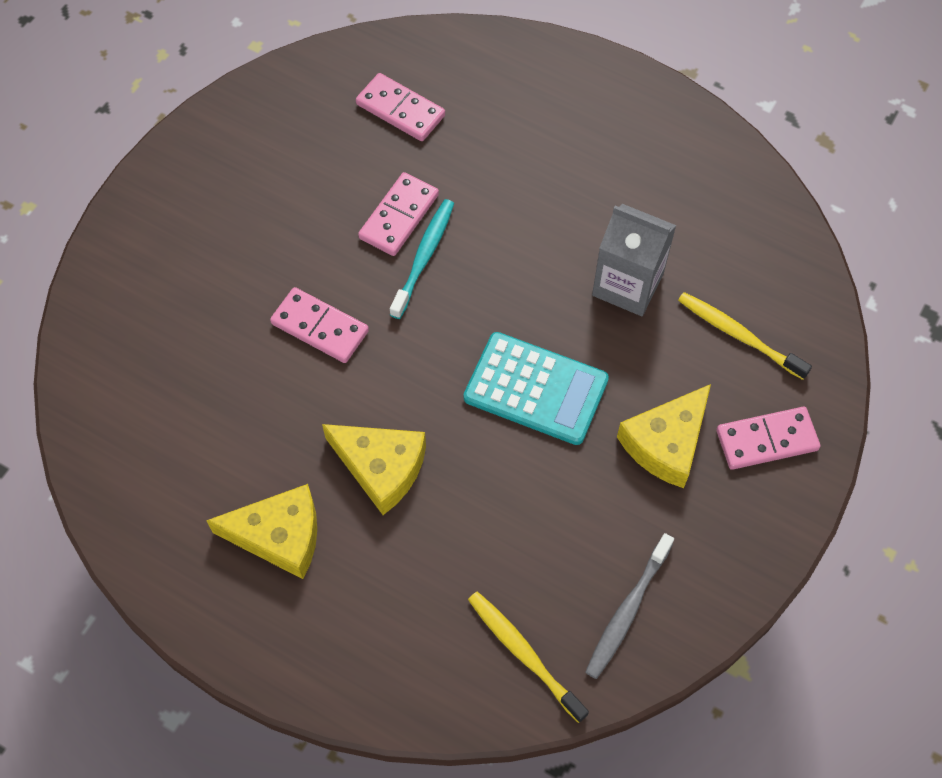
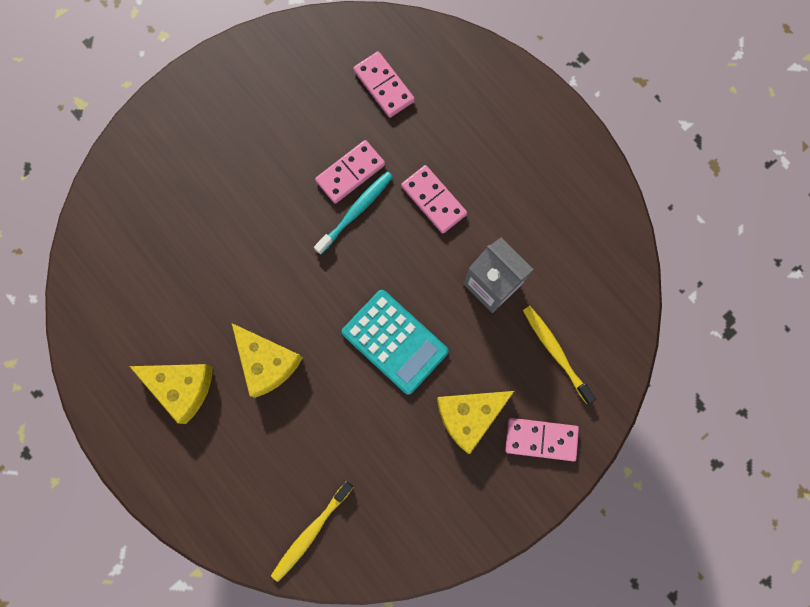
camera: 20 degrees right, 15 degrees up
(319, 327) = (263, 241): pink domino -> pink domino (433, 200)
(524, 654) = (311, 532): yellow toothbrush -> yellow toothbrush turned 120 degrees counterclockwise
(627, 610) = (392, 527): grey toothbrush -> none

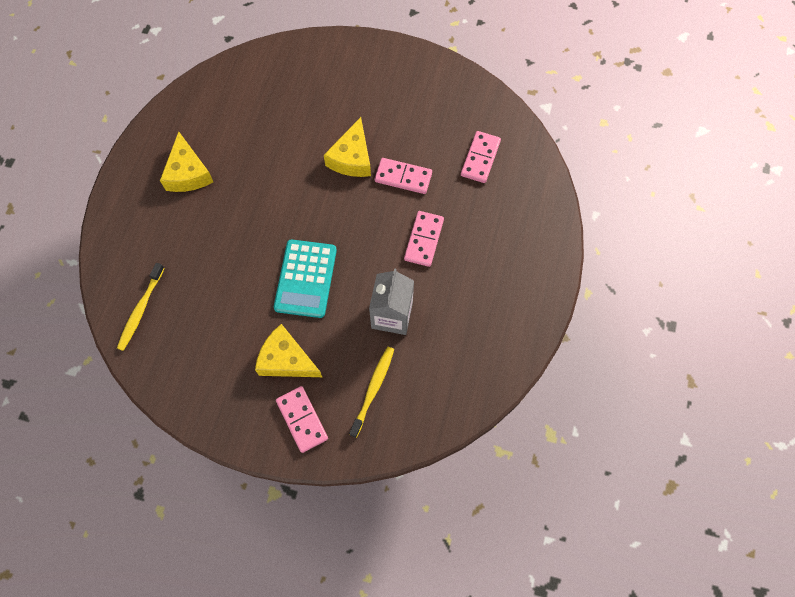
camera: 55 degrees right, 10 degrees down
(267, 362) = (237, 210): yellow cheese -> yellow cheese (352, 158)
(311, 532) = (141, 309): yellow toothbrush -> yellow toothbrush turned 75 degrees counterclockwise
(355, 212) = (378, 197): turquoise toothbrush -> none

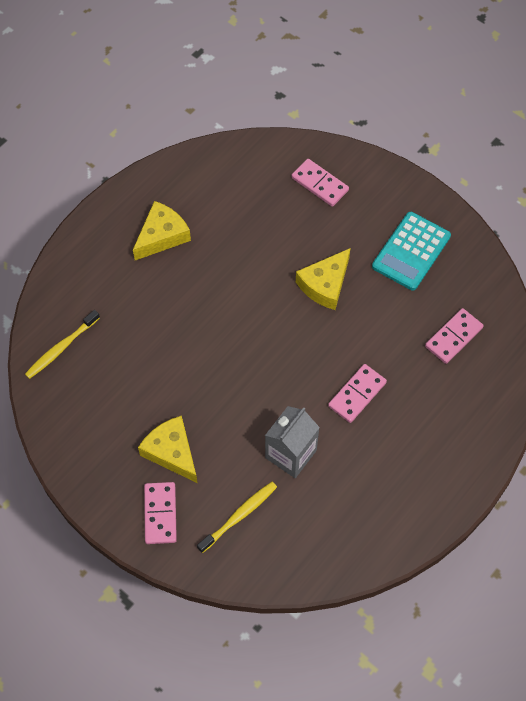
camera: 25 degrees right, 5 degrees down
(188, 173) = (162, 236): yellow cheese -> yellow cheese turned 150 degrees counterclockwise
(306, 279) = (225, 383): turquoise calculator -> turquoise calculator (411, 251)
(403, 177) = (366, 324): pink domino -> pink domino (320, 184)

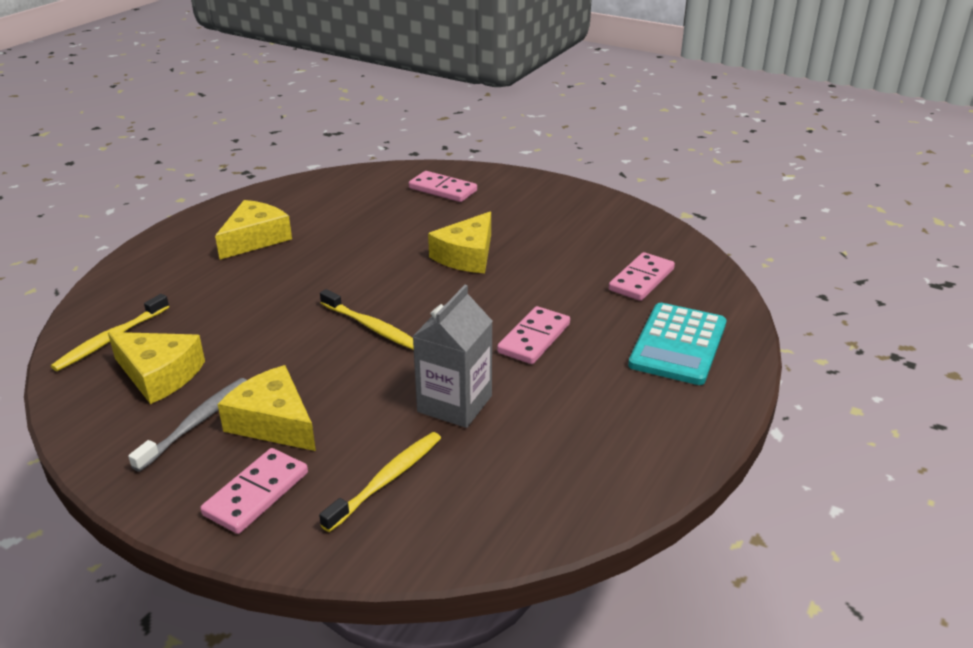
camera: 10 degrees left, 30 degrees down
(97, 392) = (159, 375): none -> yellow cheese
(122, 445) = (196, 423): none -> grey toothbrush
(160, 514) = (256, 493): pink domino -> pink domino turned 45 degrees clockwise
(243, 362) = (371, 327): none -> yellow toothbrush
(411, 251) = (564, 224): turquoise calculator -> turquoise calculator (678, 344)

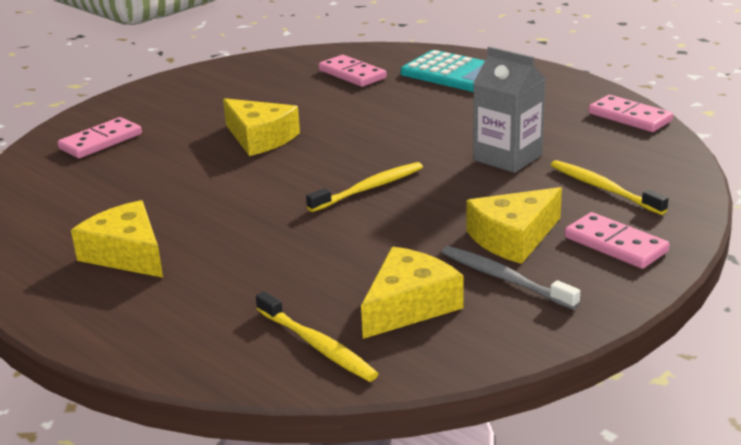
camera: 75 degrees left, 5 degrees down
(534, 338) = (422, 121): pink domino -> pink domino (629, 117)

